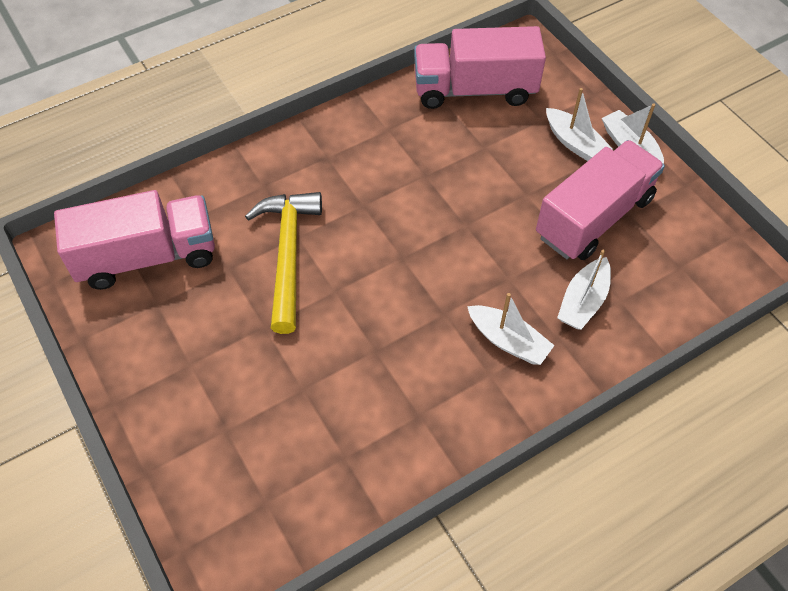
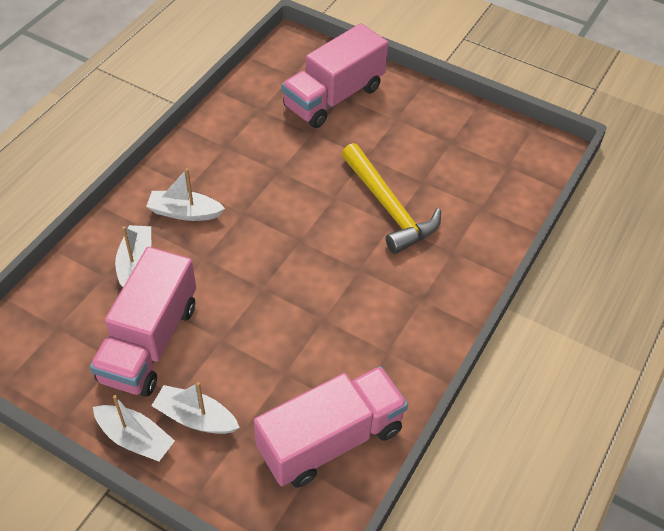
camera: 150 degrees right, 5 degrees down
(147, 257) = (487, 166): pink truck -> pink truck (333, 97)

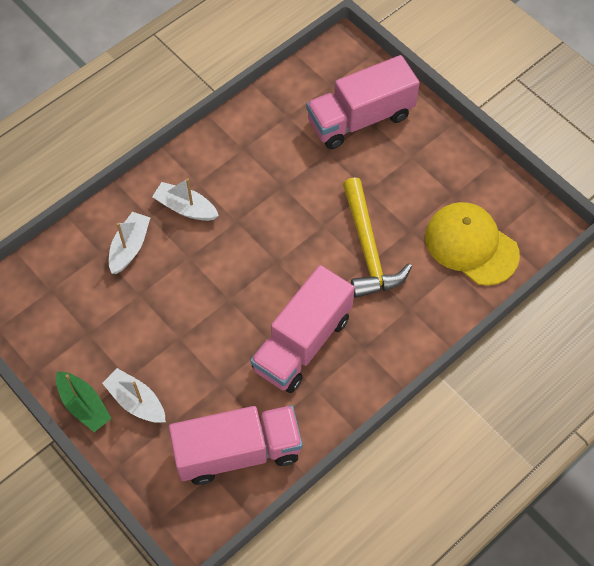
camera: 20 degrees right, 10 degrees up
(135, 438) = (84, 405): white boat -> green boat
(149, 342) = (119, 324): pink truck -> pink truck (302, 343)
(488, 182) = (471, 245): none -> yellow cap

